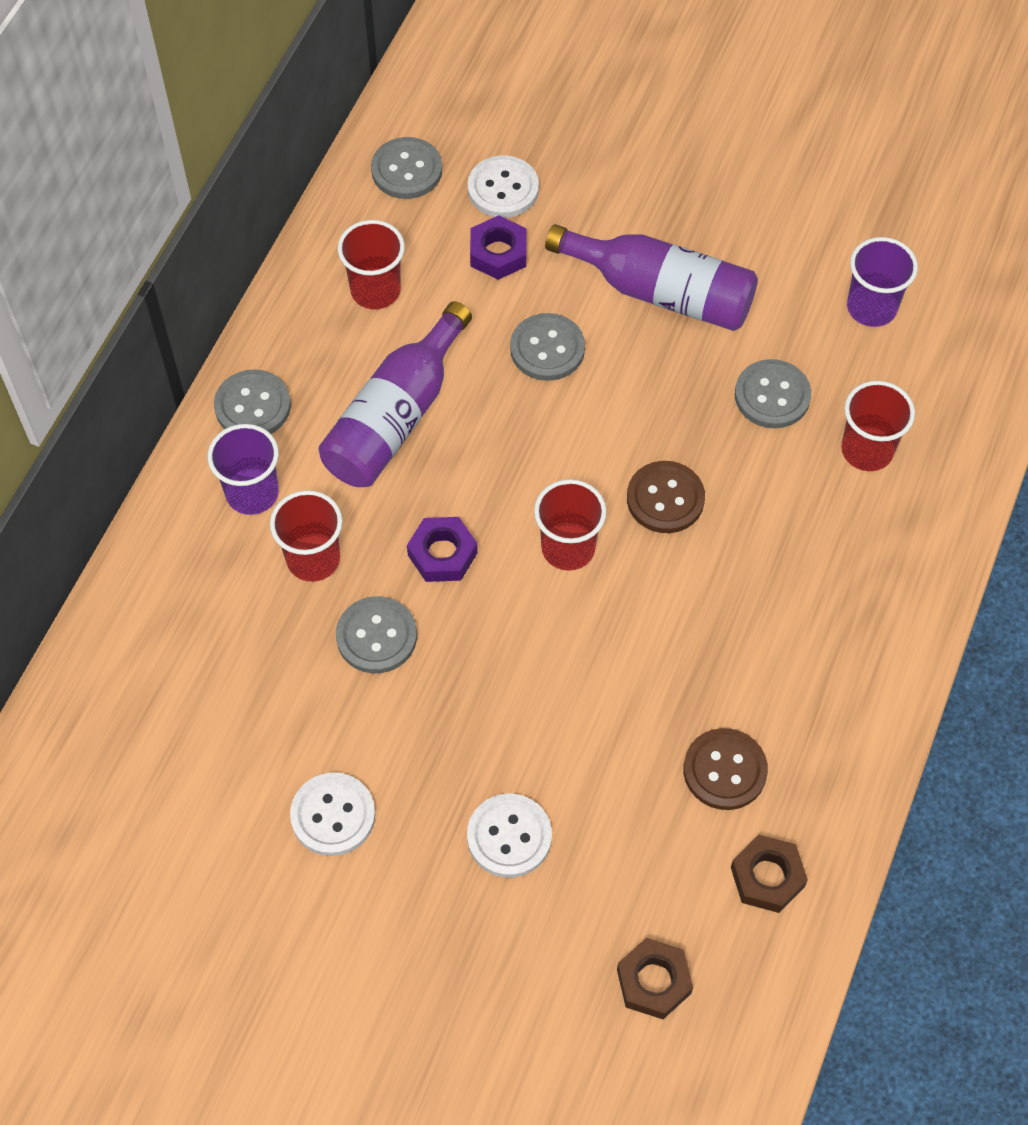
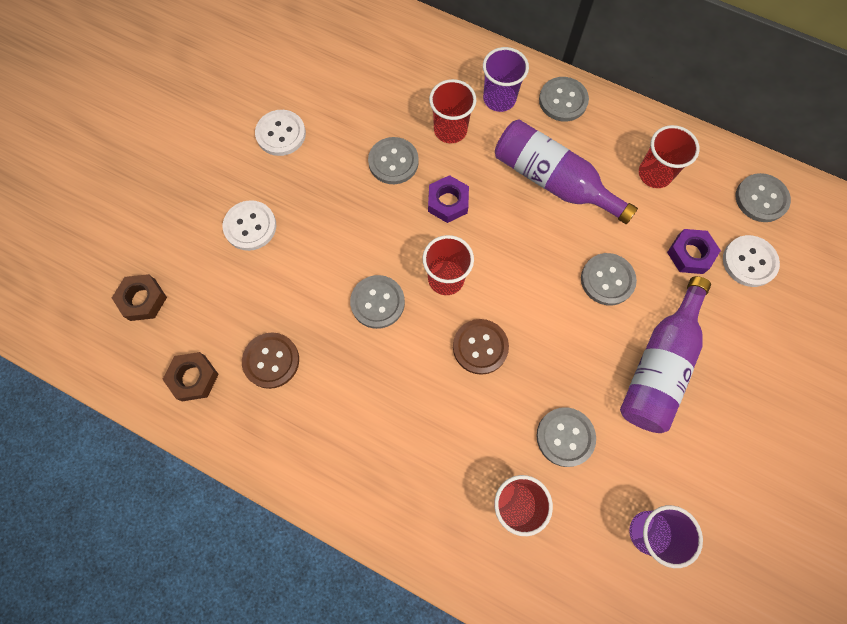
camera: 95 degrees right, 10 degrees up
(616, 635) = (377, 302): none -> grey button

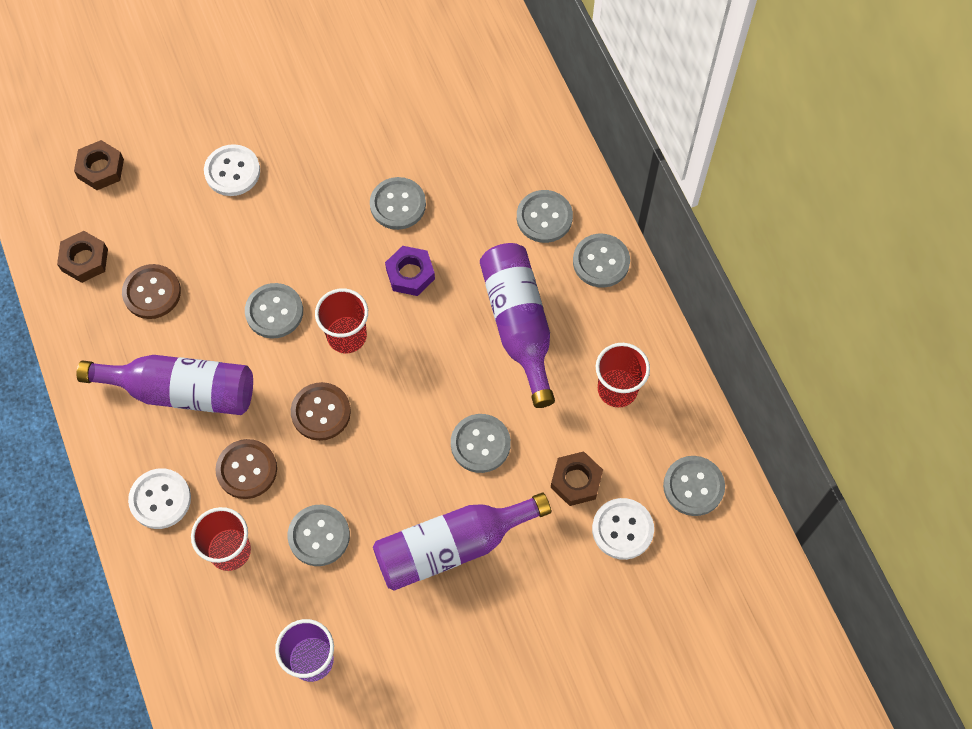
camera: 40 degrees right, 5 degrees down
(281, 134) = (327, 110): white button -> white button (160, 499)
(364, 416) = (182, 391): none -> purple bottle
(450, 130) = (473, 213): red cup -> none
(468, 433) = (247, 470): none -> brown button
(499, 99) = (544, 217): purple cup -> grey button
(690, 254) = (576, 481): purple nut -> brown nut

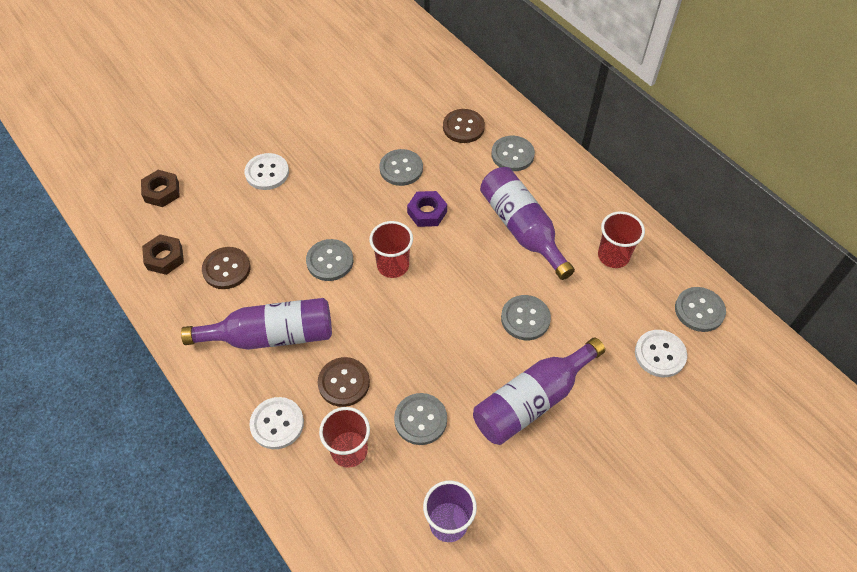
camera: 15 degrees left, 10 degrees down
(321, 412) = (391, 325): brown button -> brown button (463, 127)
(576, 481) = (609, 328): brown nut -> none
(601, 261) = (565, 174): grey button -> none

